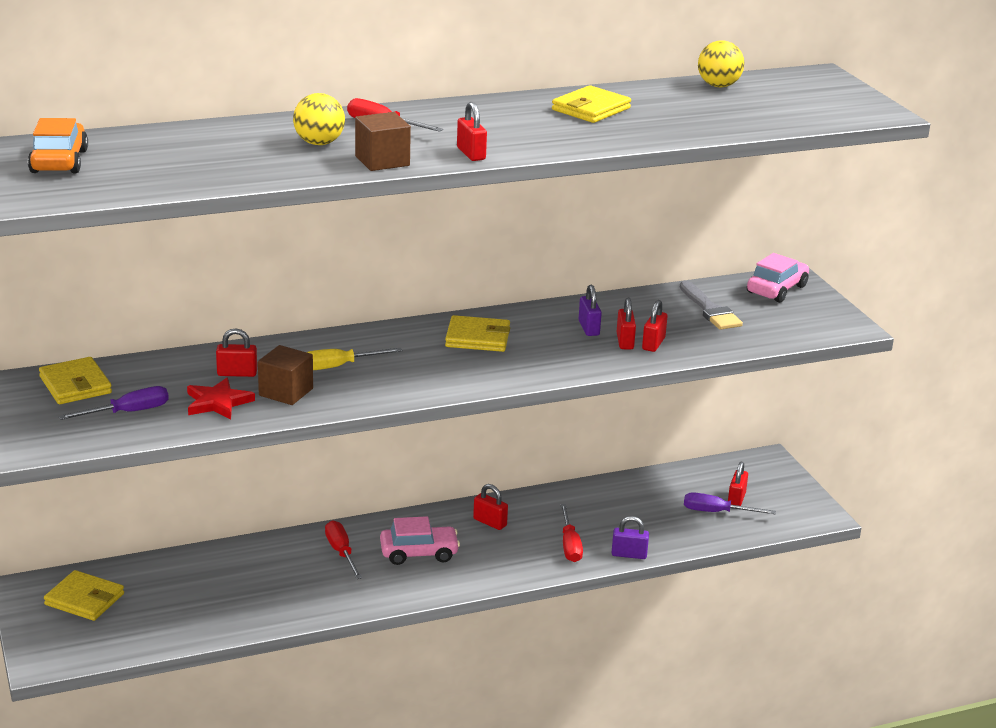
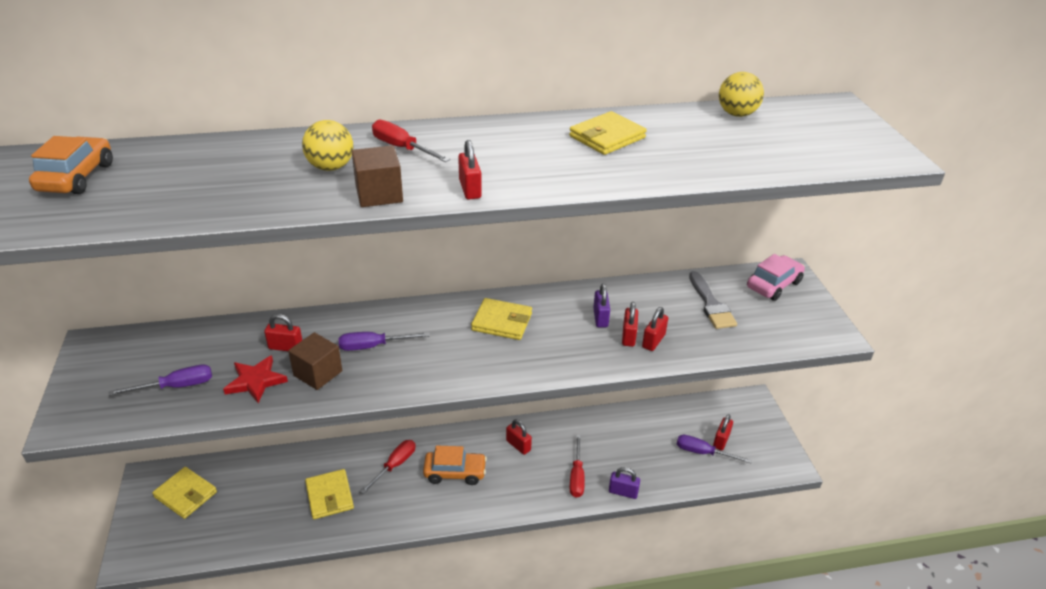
camera: 10 degrees right, 10 degrees up
(75, 385) = (148, 350): yellow wallet -> yellow wallet (329, 496)
(338, 366) = (373, 346): yellow screwdriver -> purple screwdriver
(341, 552) = (395, 465): red screwdriver -> red screwdriver turned 45 degrees clockwise
(419, 553) = (455, 472): pink car -> orange car

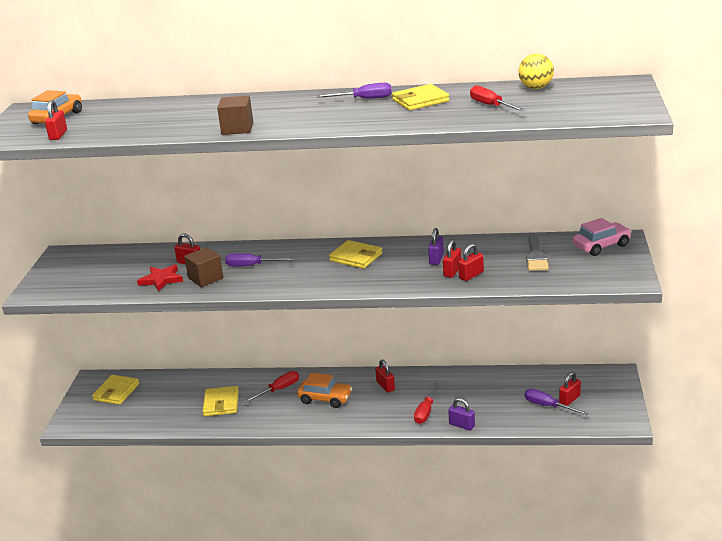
camera: 20 degrees right, 10 degrees down
(176, 386) = (108, 279): purple screwdriver -> purple screwdriver (364, 99)
(185, 494) = (116, 392): yellow wallet -> yellow wallet turned 60 degrees clockwise
(331, 167) = (215, 115): yellow ball -> none
(402, 148) = (268, 105): red screwdriver -> red screwdriver (491, 105)
(470, 189) = (299, 127): red padlock -> red padlock (58, 135)

